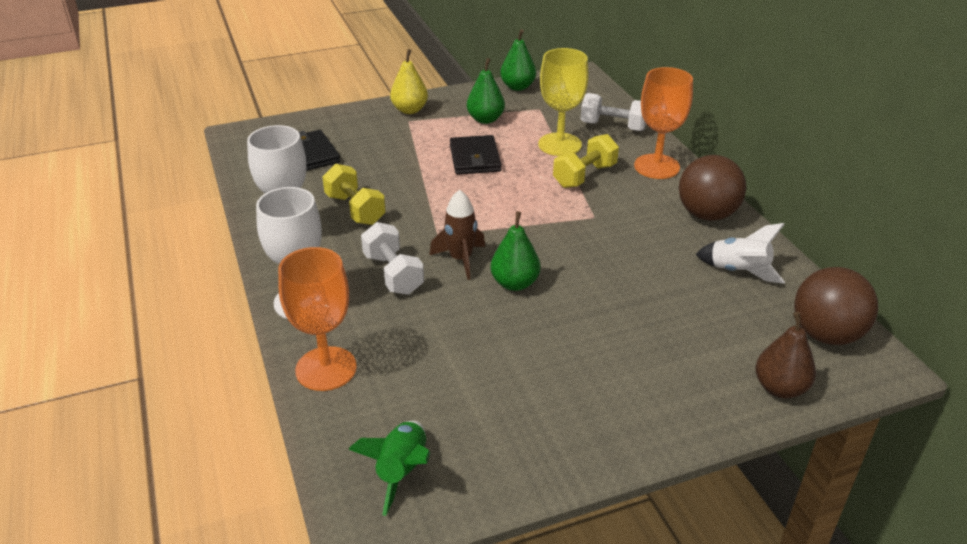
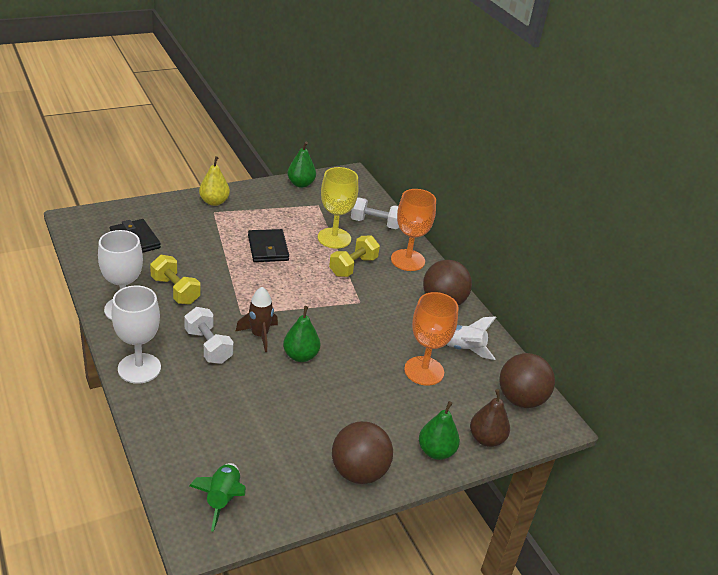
camera: 10 degrees left, 0 degrees up
(326, 369) = (162, 422): orange goblet -> orange goblet (424, 371)
(485, 119) = (275, 213): green pear -> green pear (436, 451)
(596, 434) = (359, 472): none -> brown ball

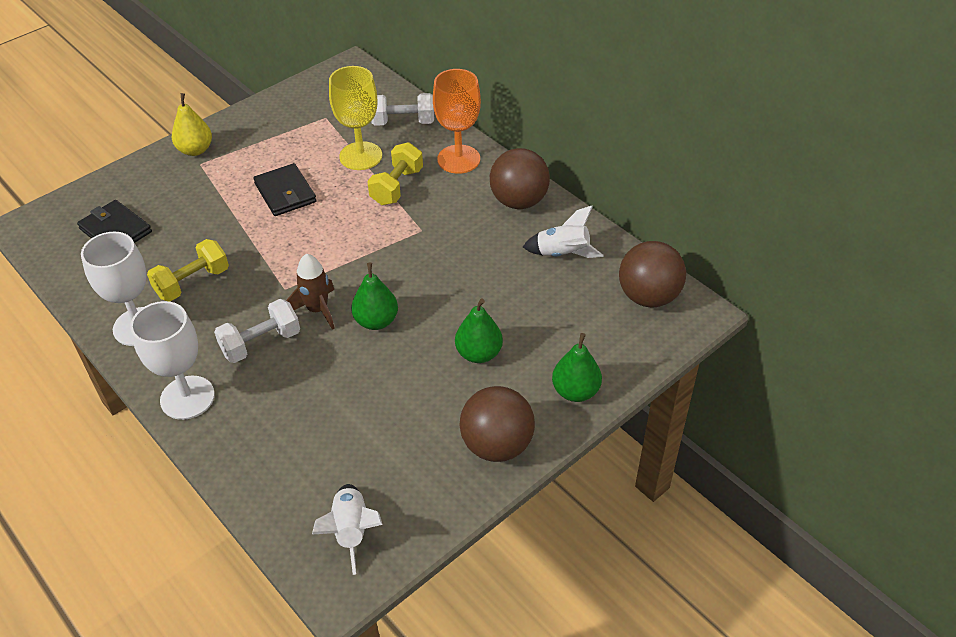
camera: 10 degrees left, 10 degrees up
(175, 290) = (192, 282): yellow dumbbell -> yellow dumbbell turned 75 degrees counterclockwise
(208, 346) = (261, 343): white dumbbell -> white dumbbell turned 75 degrees counterclockwise
(222, 499) = (351, 531): green rocket -> white rocket
(301, 184) = (294, 95): green pear -> green pear (479, 353)
(424, 371) = (527, 295): orange goblet -> none
(486, 439) = (626, 357): brown pear -> none

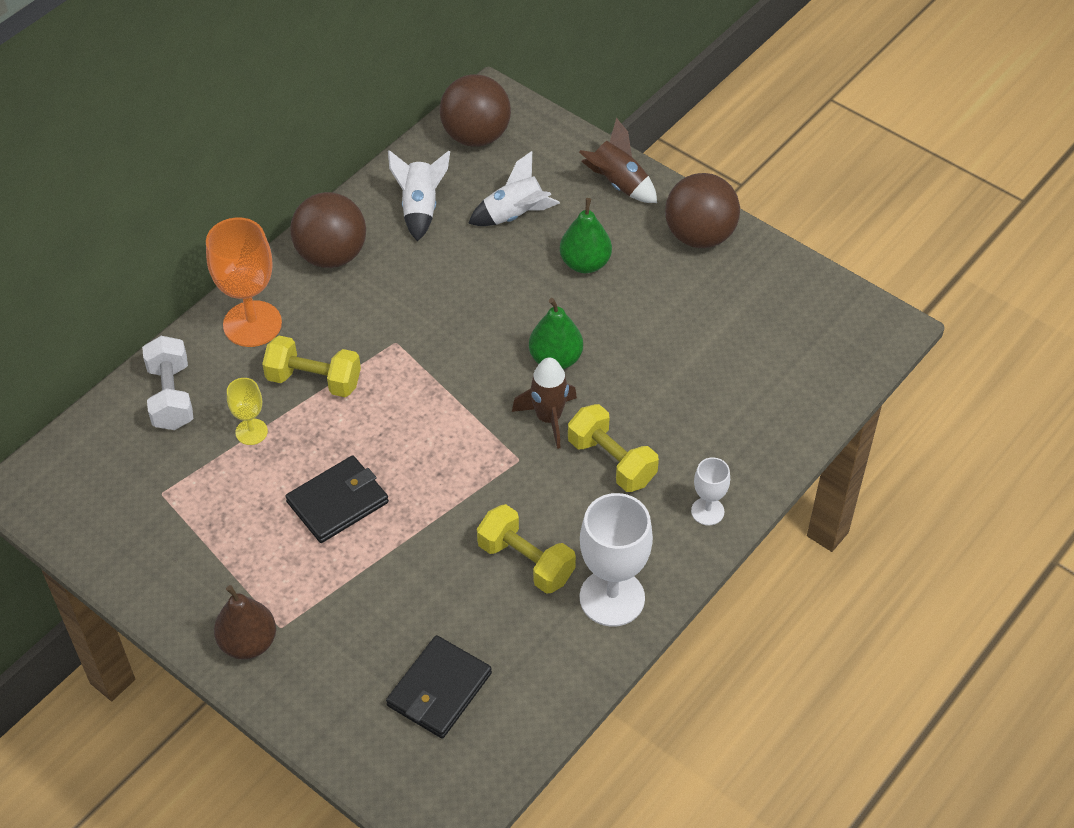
camera: 100 degrees left, 5 degrees up
(187, 397) = (707, 511): white goblet -> white goblet, size x0.52
(195, 150) = (248, 642): yellow pear -> brown pear
(261, 343) = (611, 461): white dumbbell -> yellow dumbbell
(351, 531) = (828, 330): white rocket -> white rocket (514, 215)
(361, 156) = (251, 432): yellow goblet -> yellow goblet, size x0.52
(575, 391) = (618, 184): green pear -> brown rocket

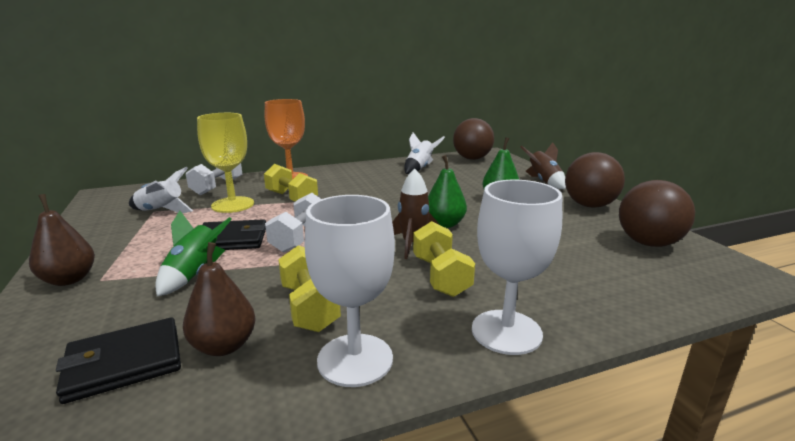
camera: 30 degrees right, 30 degrees down
(251, 432) = (233, 205): yellow goblet -> yellow goblet, size x1.91
(331, 255) = (357, 170): brown ball -> brown ball (648, 243)
(368, 573) = (195, 274): none -> green rocket
(414, 463) = (300, 238): none -> white dumbbell
(498, 636) = (224, 346): none -> brown pear
(514, 215) = (470, 179): white rocket -> white rocket (161, 211)
(707, 511) = (506, 332): white goblet -> white goblet, size x1.91

